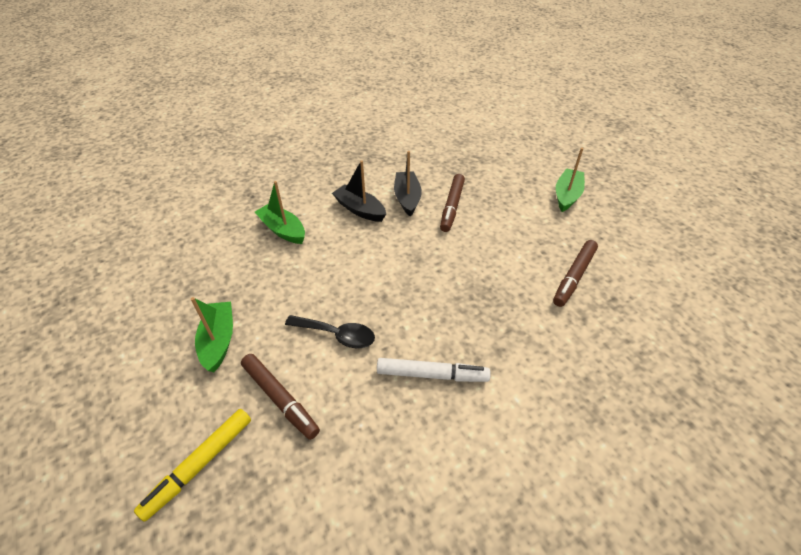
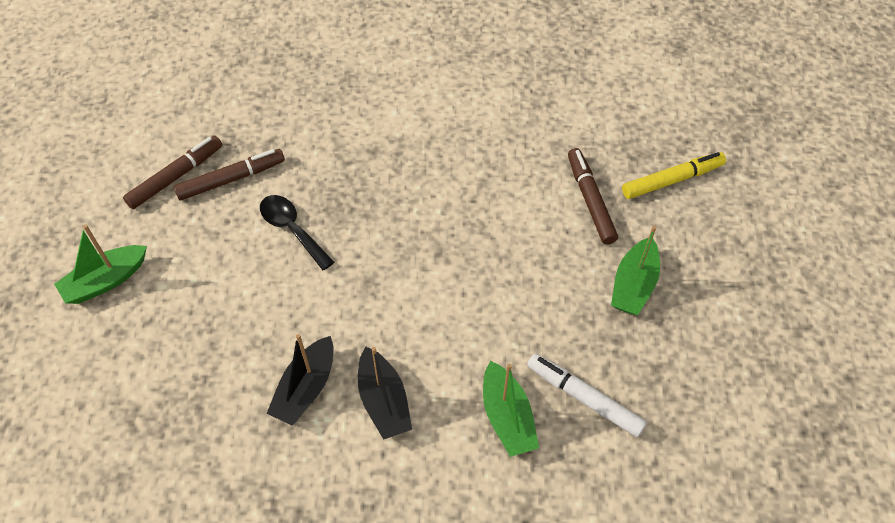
camera: 150 degrees left, 10 degrees up
(337, 335) = (511, 234): black spoon -> black spoon (292, 229)
(432, 374) = (447, 159): white marker -> white marker (584, 398)
(452, 206) = (261, 340): brown marker -> brown marker (176, 176)

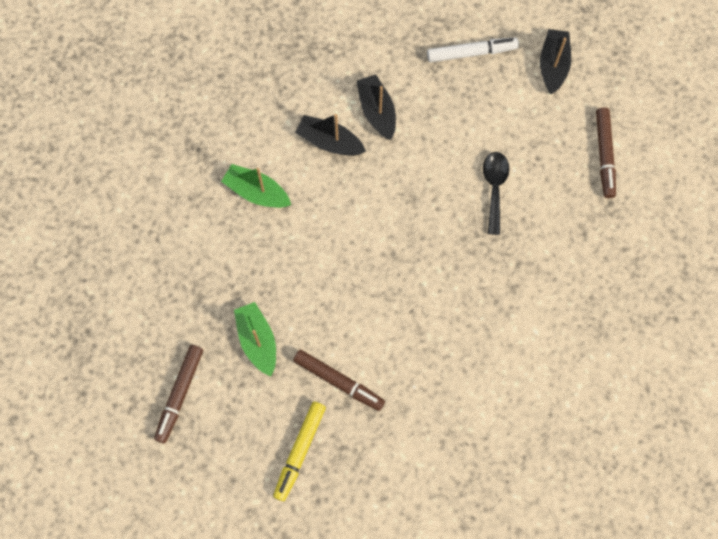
camera: 135 degrees right, 15 degrees up
(105, 281) = (553, 65): green boat -> black boat
(231, 179) = (571, 184): brown marker -> brown marker (180, 395)
(292, 229) = (494, 188): black spoon -> black spoon turned 90 degrees counterclockwise
(584, 398) = (225, 240): white marker -> white marker (471, 53)

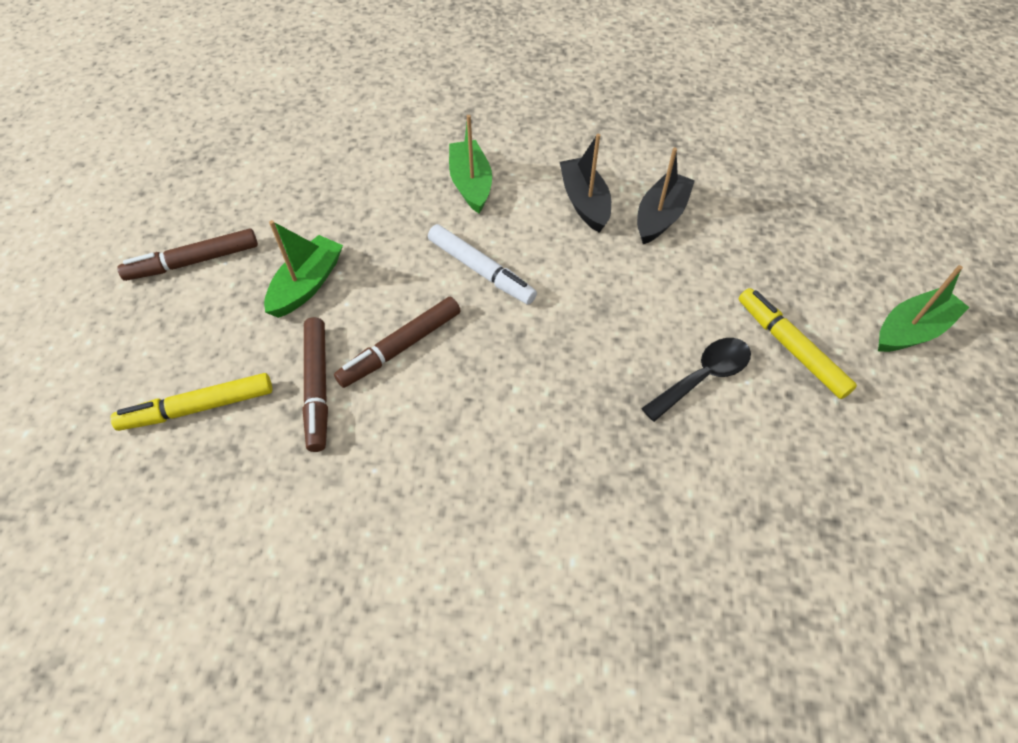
camera: 50 degrees right, 15 degrees down
(471, 53) = (822, 248): white marker -> white marker (481, 270)
(514, 131) = (790, 348): none -> yellow marker
(553, 65) = (911, 330): black boat -> green boat
(604, 155) = (884, 466): brown marker -> brown marker (400, 347)

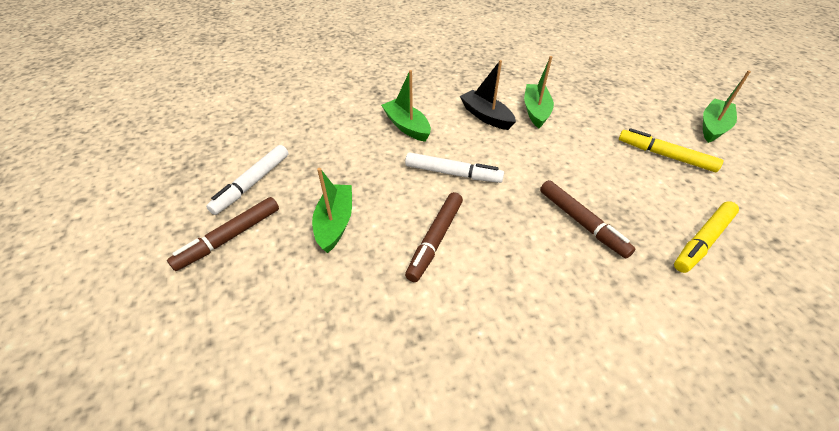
camera: 25 degrees left, 10 degrees down
(198, 408) = (304, 346): yellow marker -> yellow marker (703, 241)
(250, 203) = (252, 184): none -> white marker
(318, 387) = (394, 290): brown marker -> brown marker (582, 222)
(660, 216) = (536, 111): black boat -> green boat
(703, 376) = (635, 187): black spoon -> none

